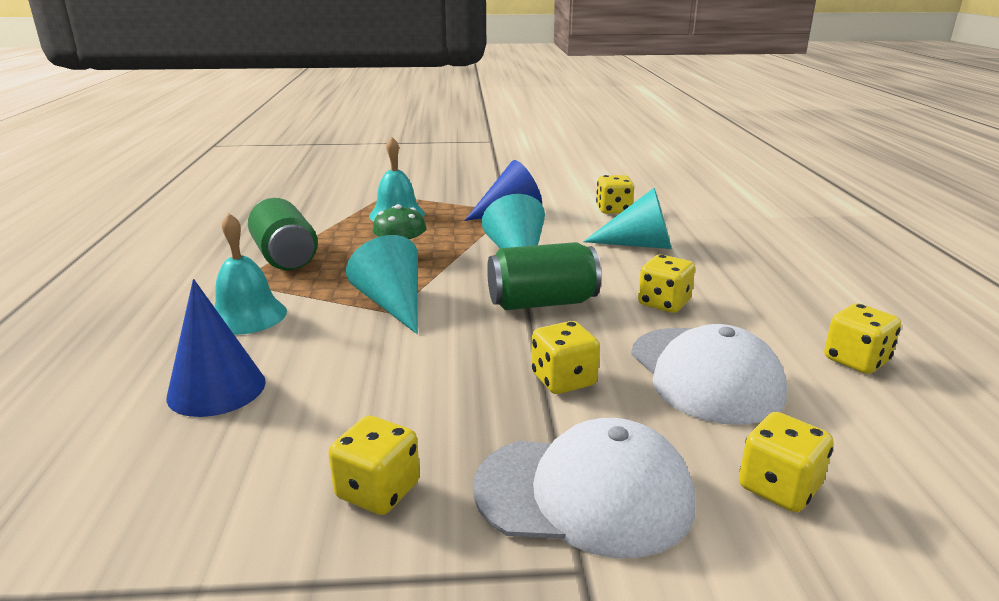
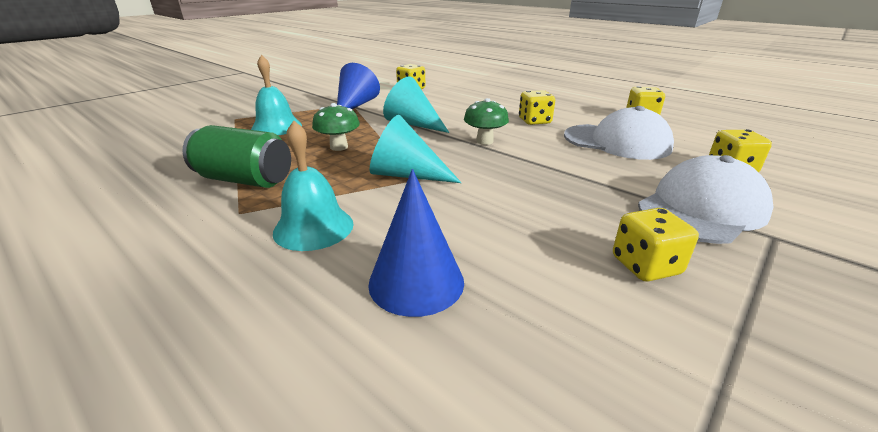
camera: 45 degrees left, 5 degrees up
(542, 303) = (484, 141): green can -> green mushroom
(563, 380) = (580, 169): yellow dice -> none
(639, 245) = (462, 101): turquoise cone -> none

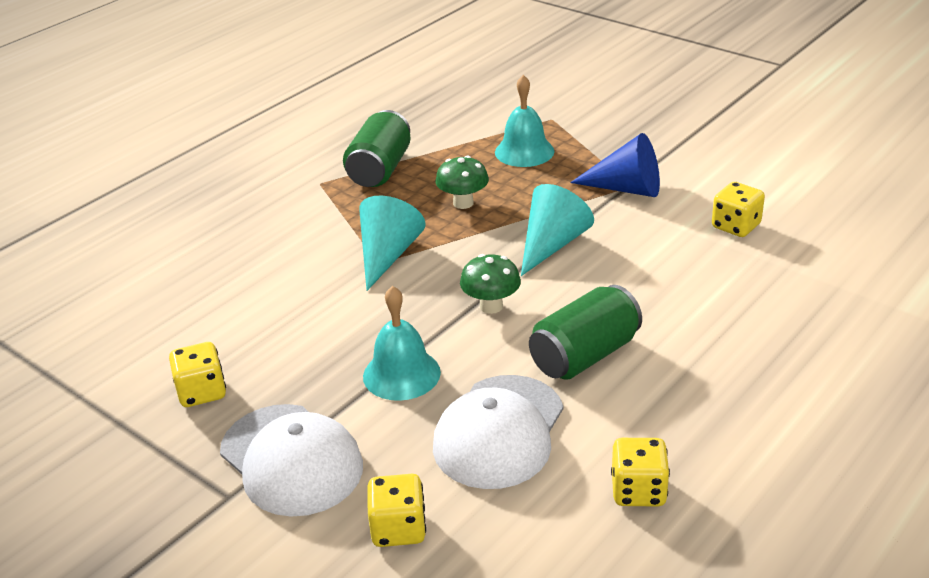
camera: 90 degrees right, 5 degrees up
(313, 227) = (290, 221): turquoise bell -> turquoise bell (401, 374)
(416, 282) = (209, 276): blue cone -> none
(534, 121) = (584, 355): yellow dice -> green can

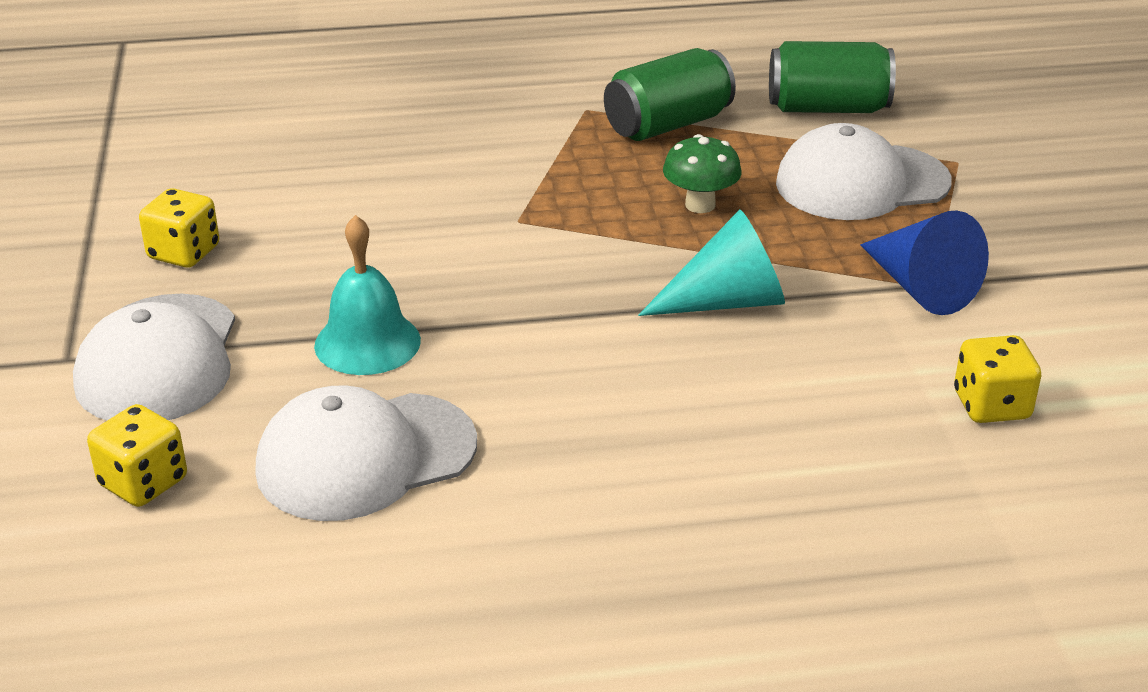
camera: 40 degrees right, 0 degrees up
(387, 255) = (537, 218): turquoise cone -> none
(491, 306) = (557, 329): green mushroom -> none
(524, 151) = (861, 183): turquoise bell -> white cap
(584, 355) = (570, 438): green can -> green can (827, 108)
(638, 491) = (400, 609): yellow dice -> none

